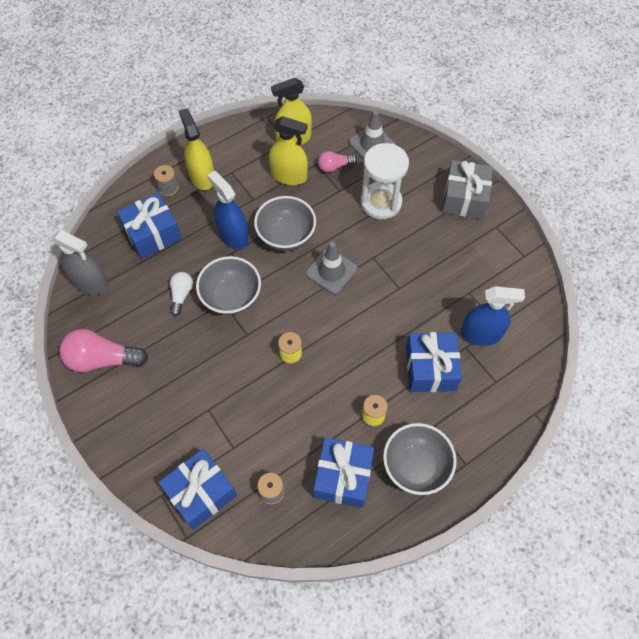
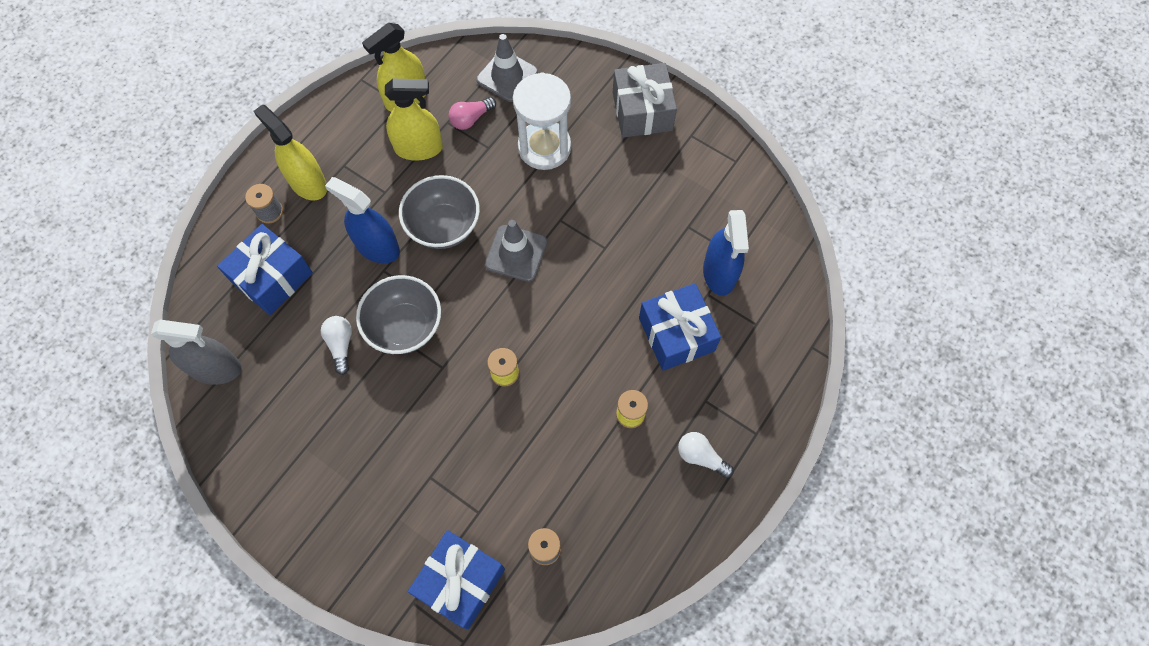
camera: 20 degrees left, 5 degrees up
(102, 359) = (271, 461): pink light bulb -> none
(343, 477) = (622, 500): blue gift -> none
(416, 466) = (701, 457): grey bowl -> white light bulb
(481, 334) = (719, 273): blue spray bottle -> blue spray bottle turned 105 degrees clockwise

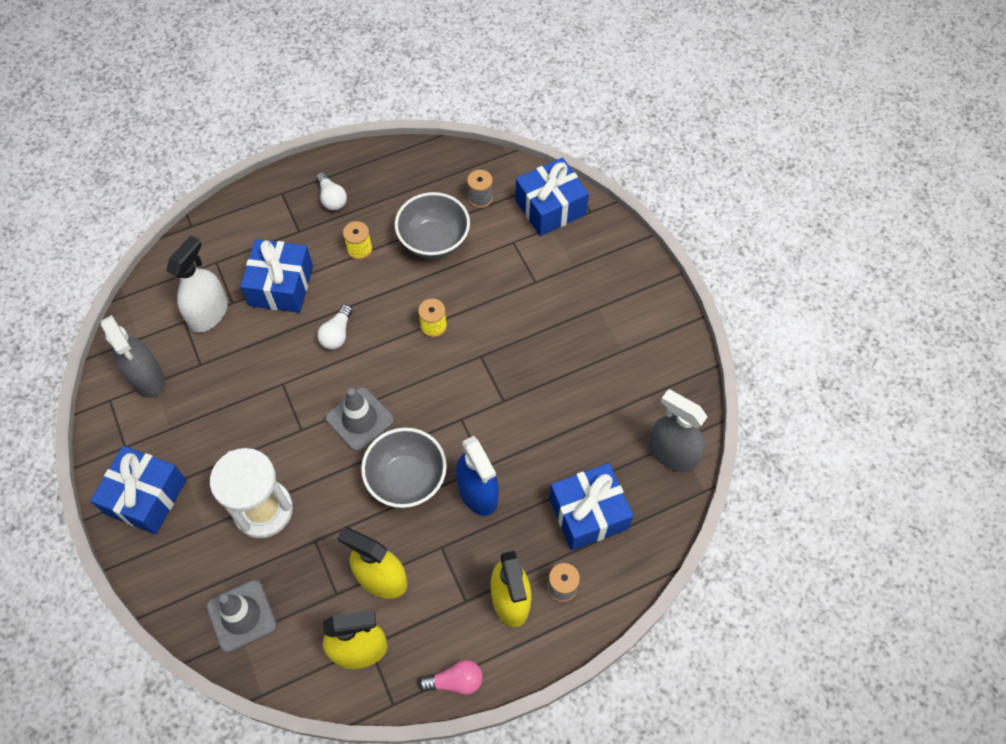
camera: 150 degrees left, 5 degrees down
(341, 345) = (555, 418): white light bulb -> white light bulb (337, 334)
(405, 327) = (492, 405): grey bowl -> grey bowl (434, 241)
(471, 119) = (310, 584): pink light bulb -> pink light bulb (455, 681)
(642, 111) = (146, 497): grey gift -> blue gift
(719, 273) = (209, 313): blue spray bottle -> white spray bottle
(721, 192) = (147, 378): none -> grey spray bottle

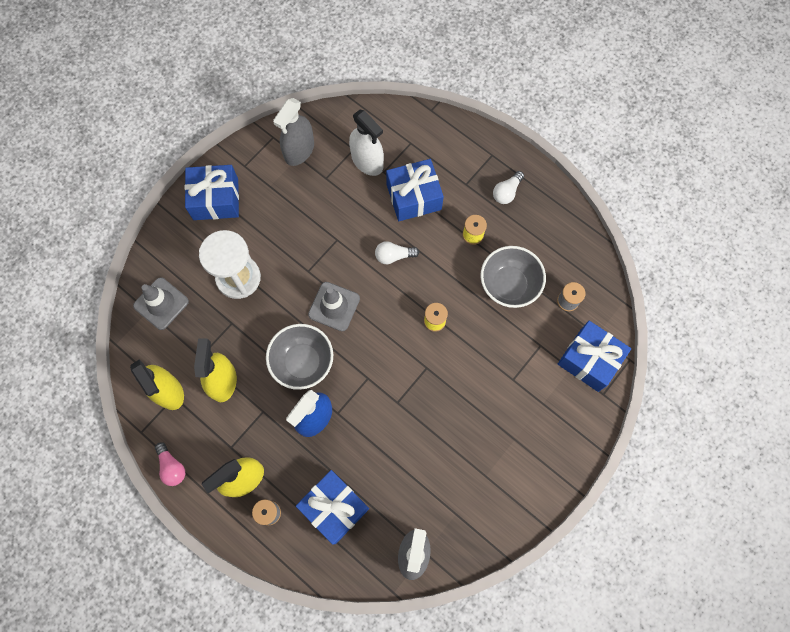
camera: 65 degrees right, 10 degrees up
(209, 313) = (367, 161): white spray bottle -> white spray bottle turned 45 degrees clockwise

